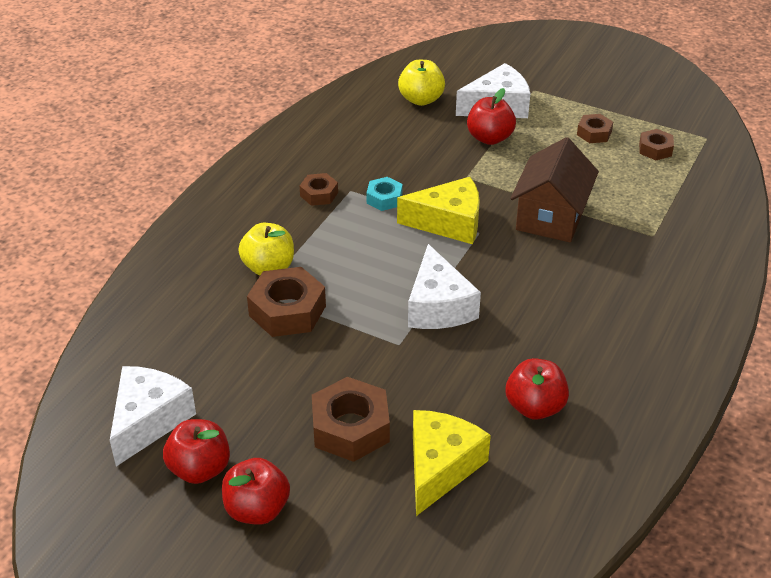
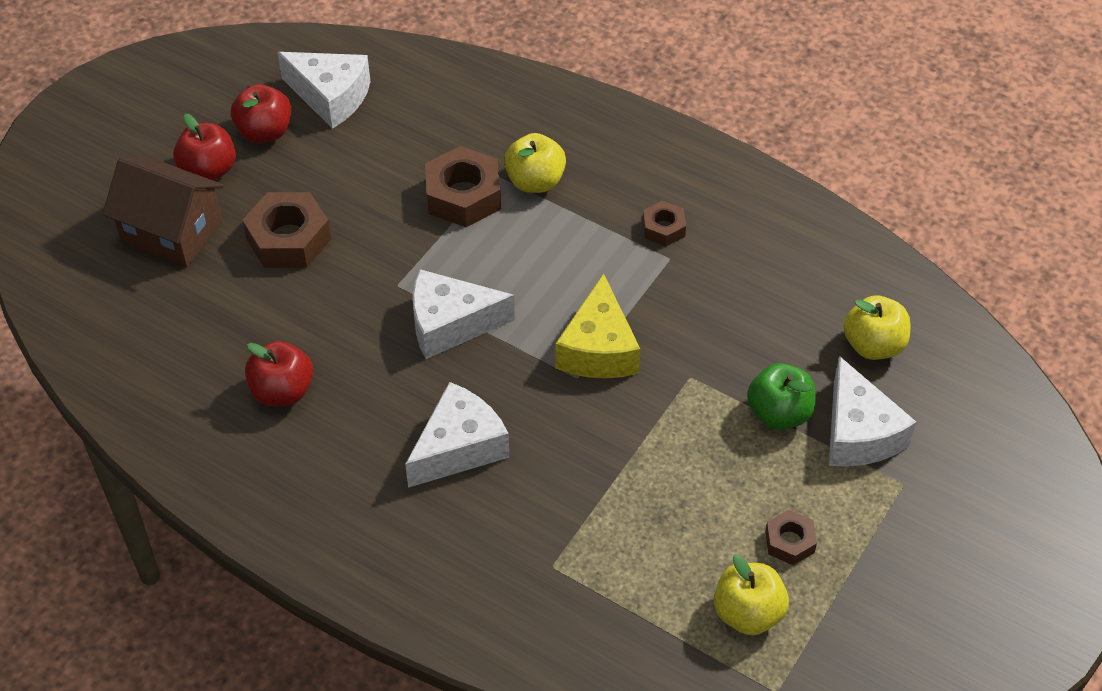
camera: 95 degrees right, 10 degrees up
(384, 198) = (650, 290): turquoise nut -> none
(440, 467) = (222, 304): yellow cheese -> none
(489, 138) = (779, 413): red apple -> green apple
(551, 217) = (601, 457): brown house -> brown house (172, 232)
(563, 290) = (459, 447): none -> white cheese
(655, 149) = (748, 613): brown nut -> yellow apple

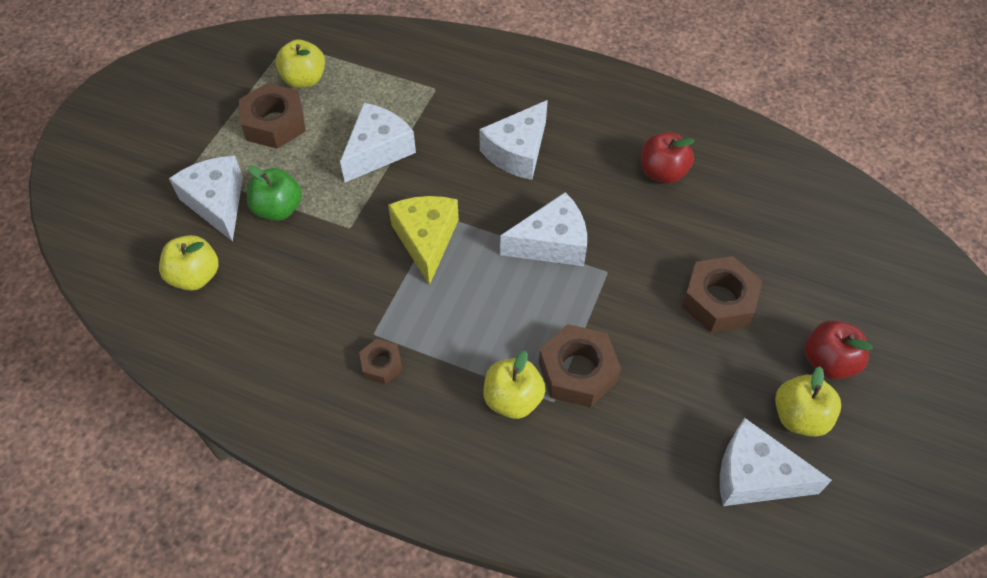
camera: 170 degrees right, 5 degrees up
(172, 232) = (823, 292): brown house -> none
(265, 132) = (799, 416): red apple -> yellow apple
(646, 477) = (378, 151): none -> white cheese
(789, 542) = (274, 123): brown nut -> brown nut, size x1.81

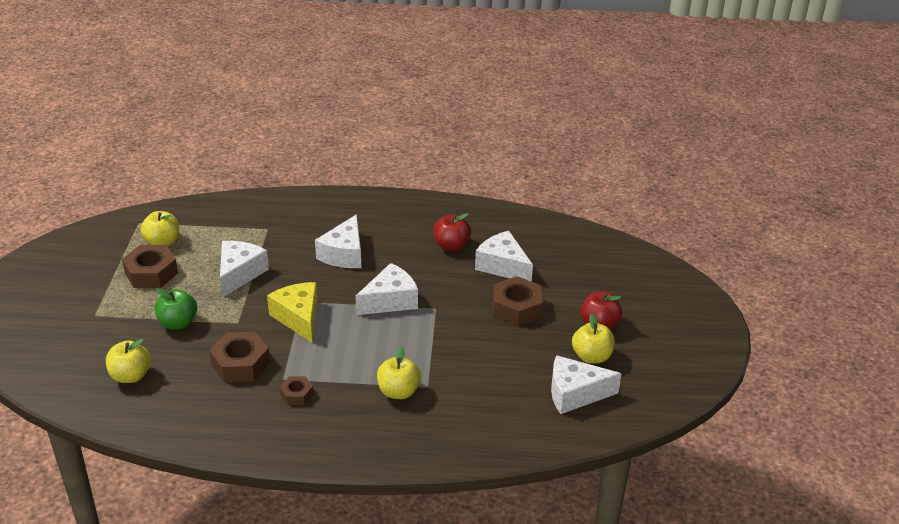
camera: 20 degrees left, 20 degrees down
(217, 203) = (127, 329): white cheese -> white cheese (503, 266)
(578, 371) = (437, 366): brown nut -> brown nut (241, 364)

